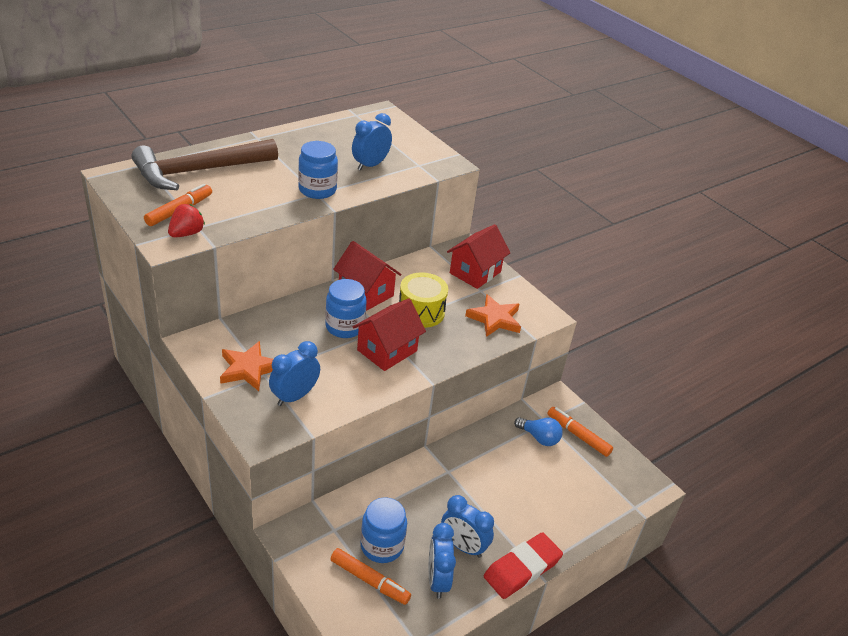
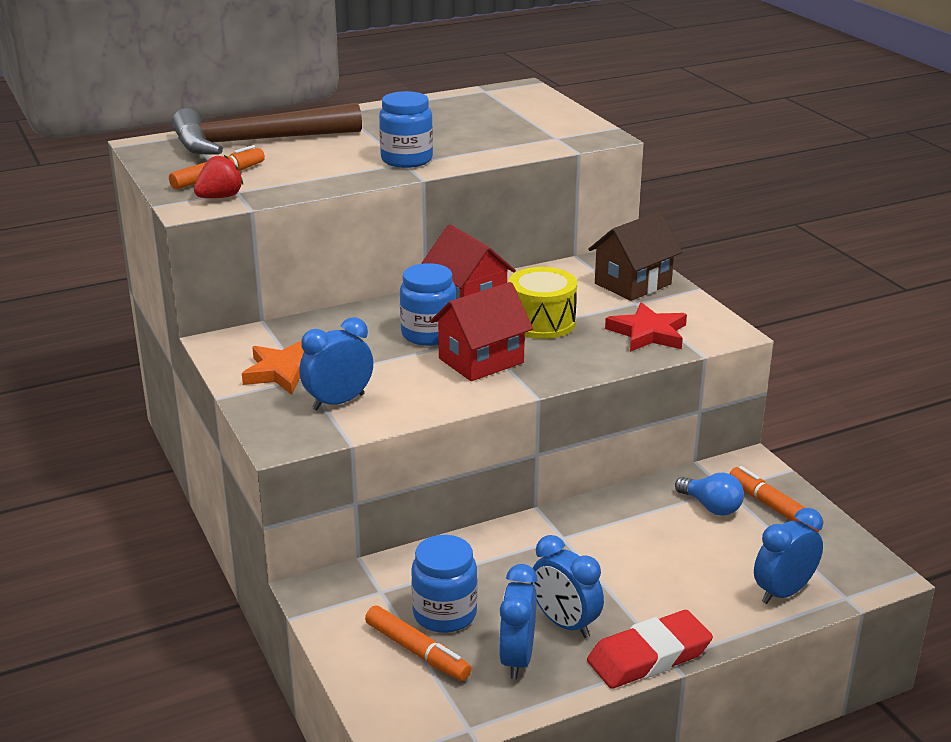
camera: 15 degrees right, 10 degrees down
(370, 165) = (487, 137): blue clock -> blue clock (783, 592)
(475, 272) = (633, 284): red house -> brown house
(495, 319) = (648, 333): orange star -> red star

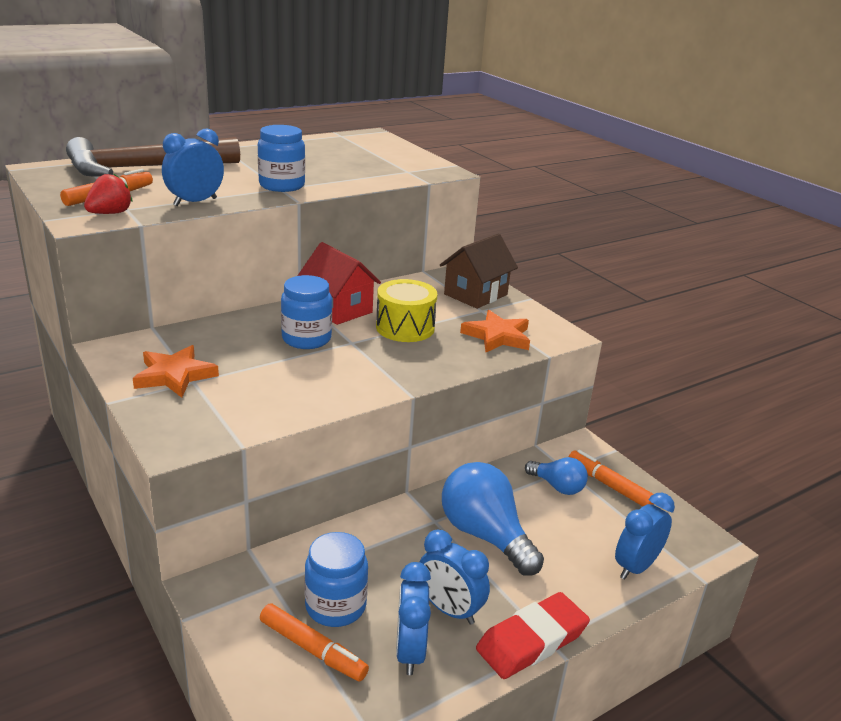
camera: 10 degrees left, 0 degrees up
(338, 402) = (227, 404): blue clock -> blue clock (195, 202)
(481, 360) = (356, 362): red house -> none
(617, 554) = (485, 535): none -> blue light bulb
(648, 333) = (497, 336): red star -> orange star

